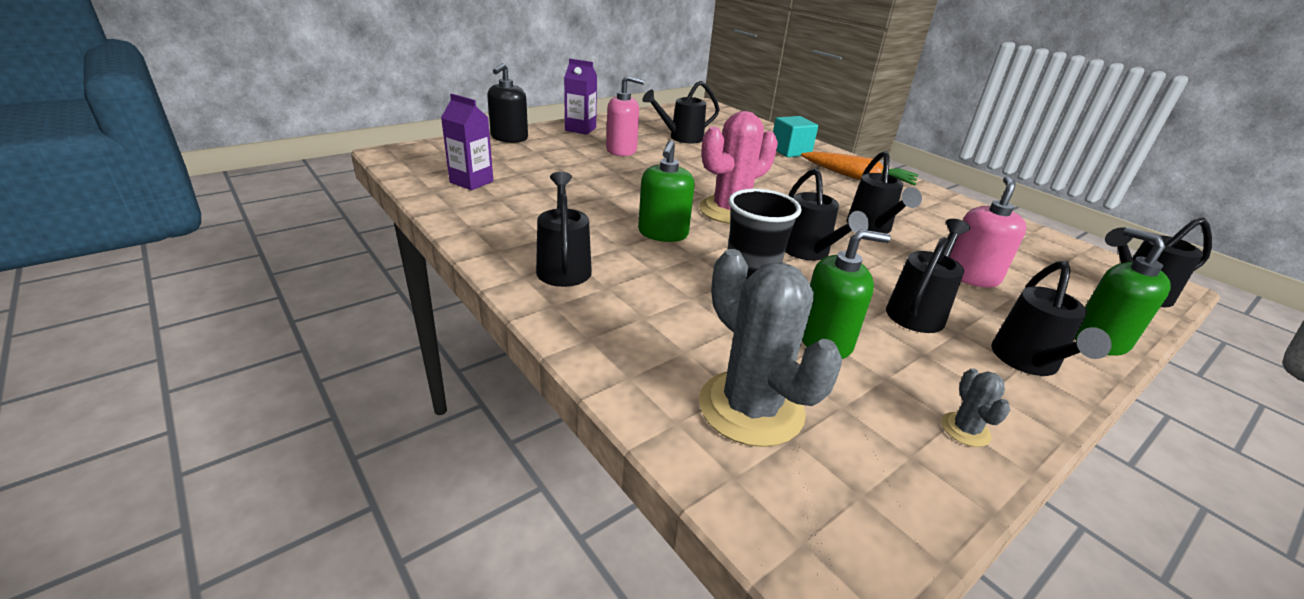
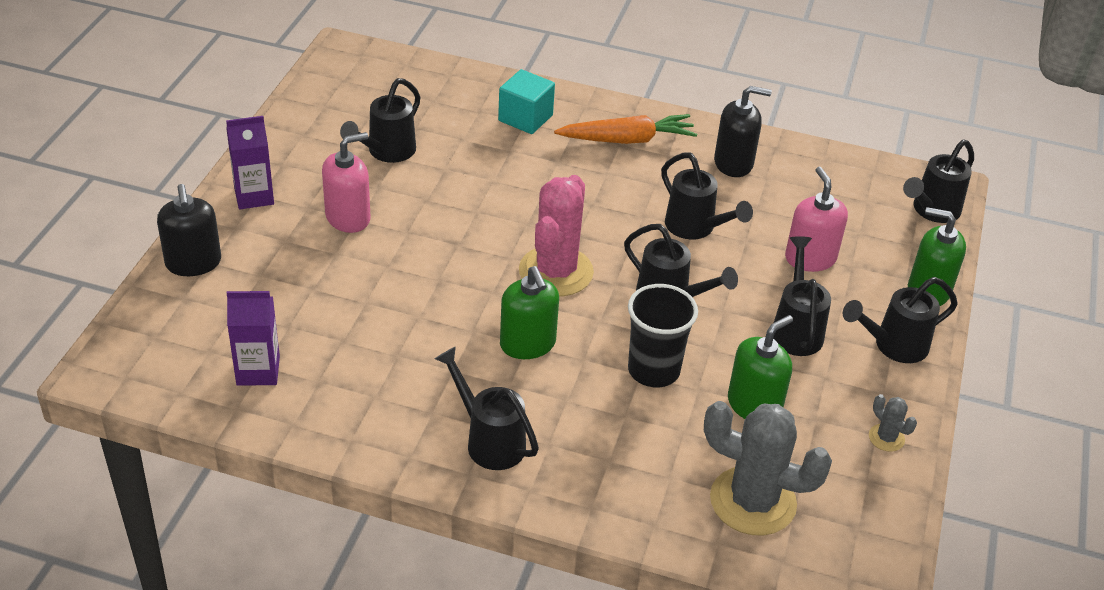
camera: 35 degrees left, 10 degrees up
(938, 211) = (733, 163): none -> black soap dispenser
(1027, 362) = (893, 346): black watering can -> black watering can turned 90 degrees clockwise

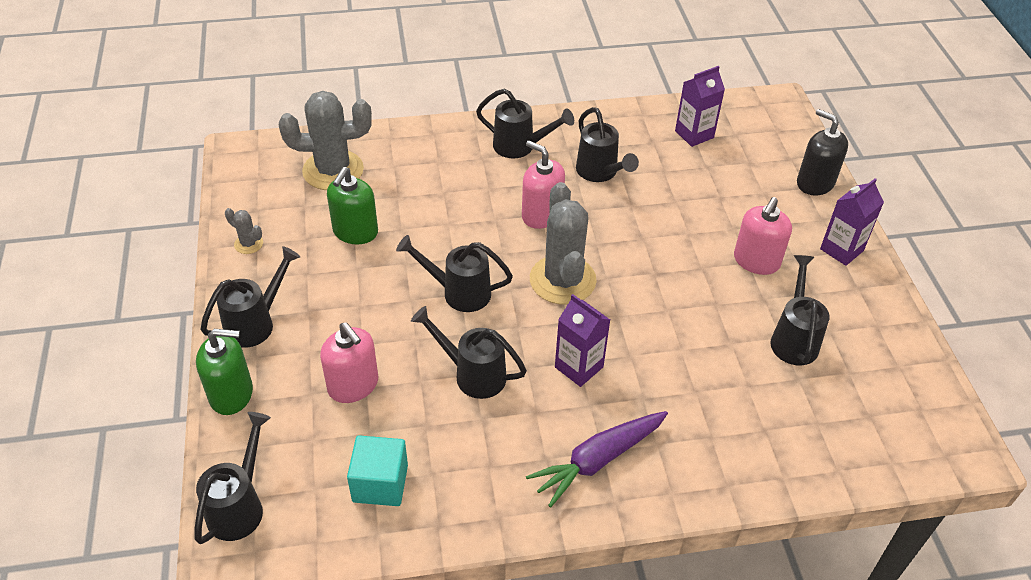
camera: 155 degrees right, 5 degrees up
(525, 118) = (715, 442): turquoise cube -> turquoise cube (380, 483)
(527, 344) = (541, 215): green soap dispenser -> pink soap dispenser
(556, 271) = (562, 280): pink cactus -> grey cactus
(595, 200) = (579, 367): none -> purple carton
(627, 140) = (598, 460): orange carrot -> purple carrot
(653, 370) = (440, 230): black cup -> none
(733, 163) = (474, 478): black soap dispenser -> none
(796, 329) = (343, 306): black watering can -> black watering can (600, 173)

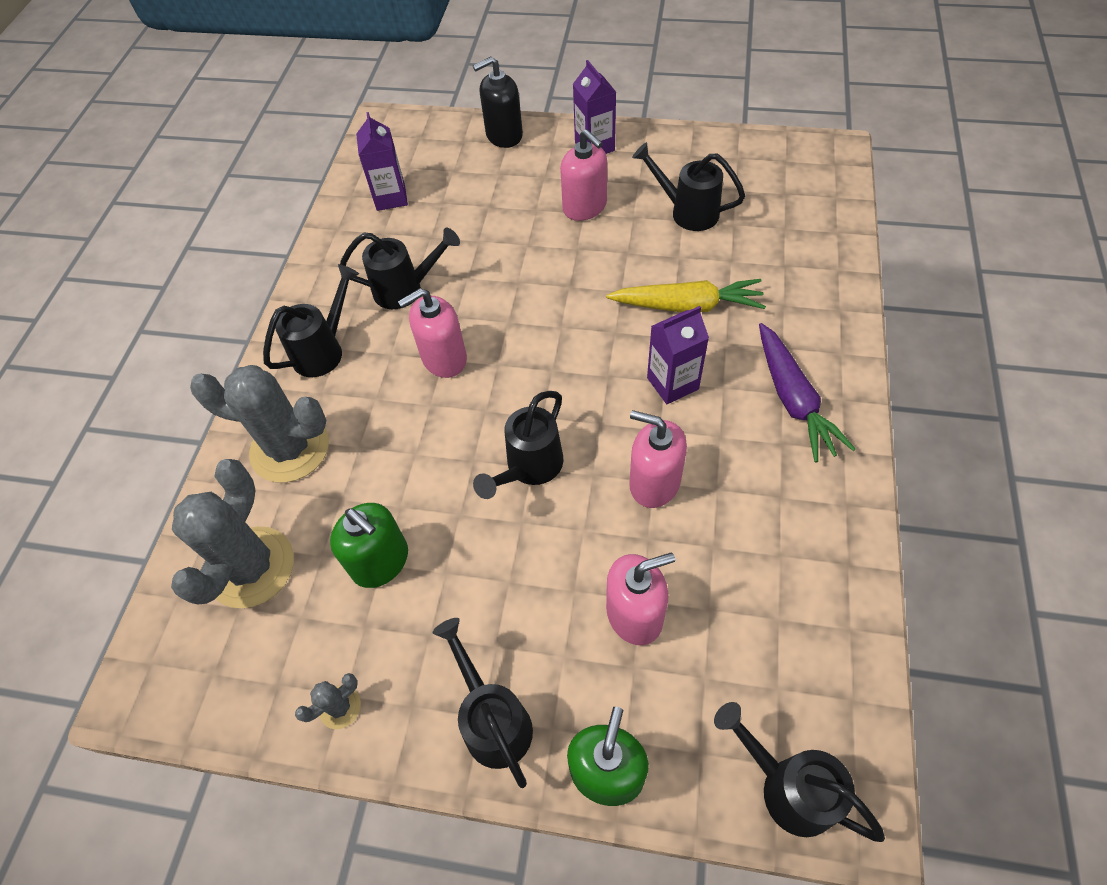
camera: 65 degrees left, 10 degrees up
(380, 483) = (784, 612): turquoise cube -> none
(473, 374) = (654, 483): black watering can -> pink soap dispenser
(562, 280) = (549, 365): grey cactus -> grey cactus (290, 448)
(673, 361) = (687, 306): none -> yellow carrot

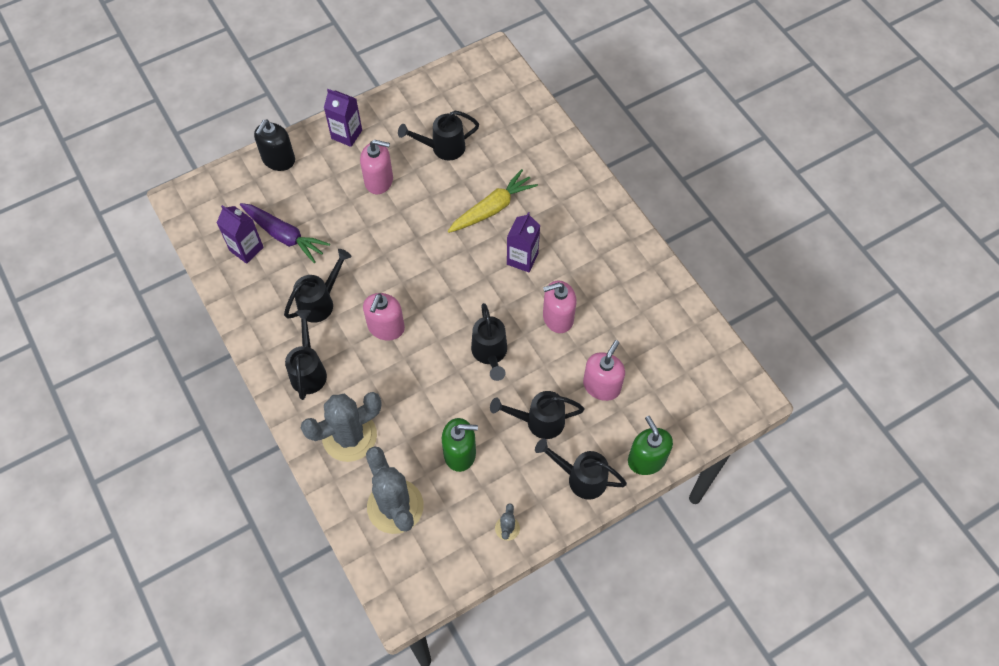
camera: 45 degrees left, 5 degrees up
(788, 787) = (719, 408): black watering can -> black watering can (539, 421)
(793, 399) = (588, 228): purple carrot -> purple carrot (284, 236)

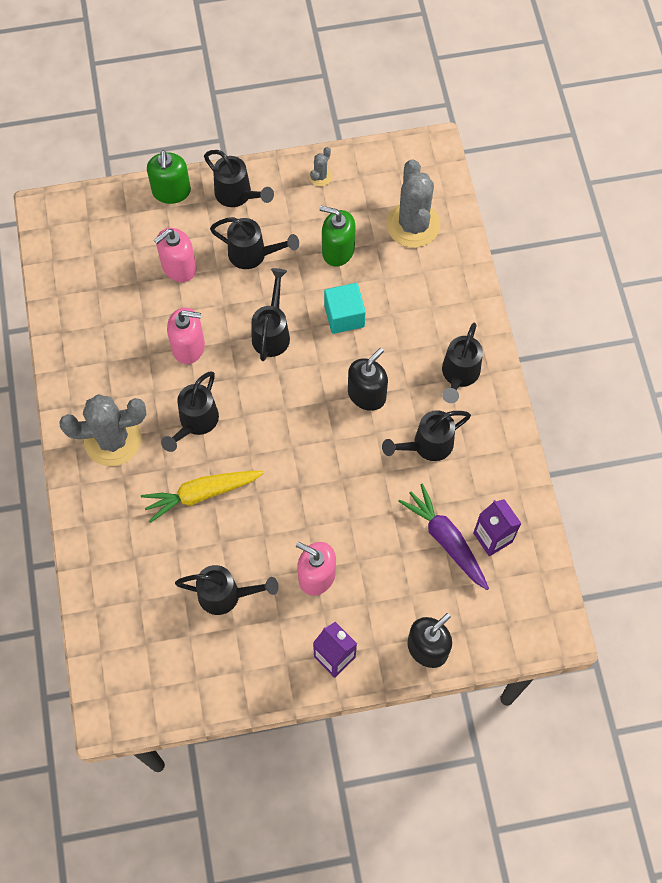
camera: 160 degrees left, 5 degrees up
(349, 436) = (436, 299): grey cactus -> grey cactus (113, 440)
(386, 327) = (367, 394): pink soap dispenser -> black soap dispenser
(430, 390) = (344, 316): none -> turquoise cube
(522, 259) = (195, 422): purple carton -> black watering can

